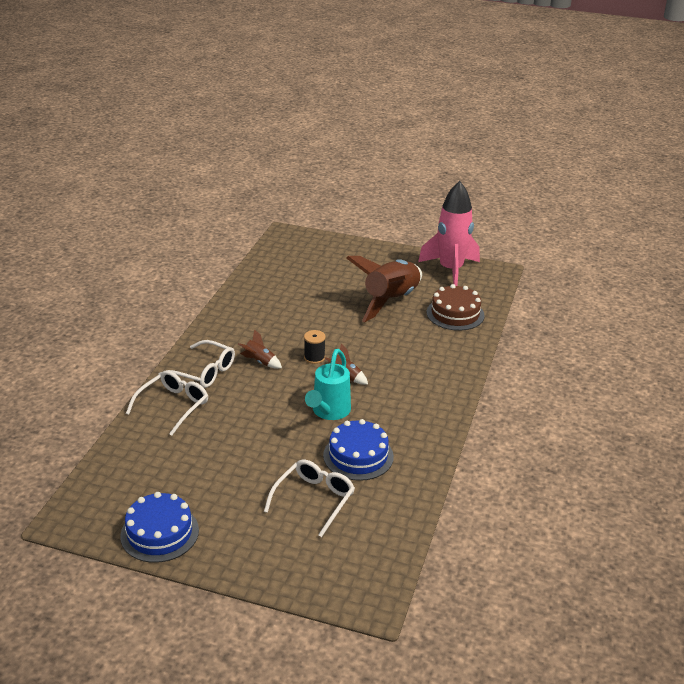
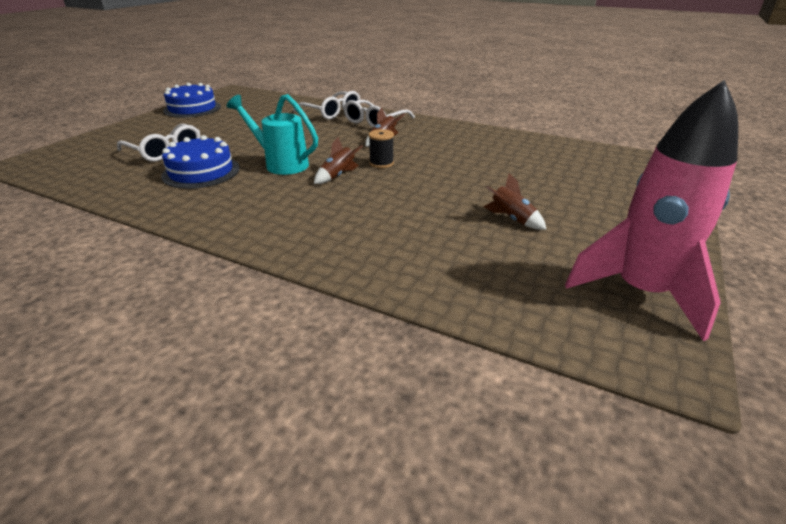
camera: 100 degrees right, 0 degrees up
(391, 301) = (512, 219): brown rocket -> brown rocket, size x0.41
(455, 314) = (476, 273): brown cake -> none

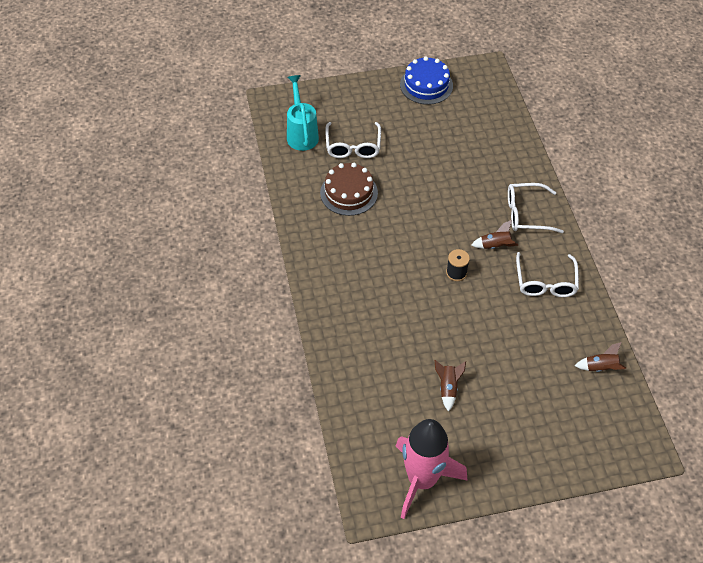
camera: 50 degrees right, 20 degrees up
(201, 172) = (349, 193): blue cake -> brown cake
(280, 164) = (399, 221): turquoise watering can -> turquoise watering can (301, 133)
(331, 112) = (514, 172): white glasses -> white glasses (545, 282)
(338, 176) = (414, 264): brown rocket -> brown rocket (601, 368)

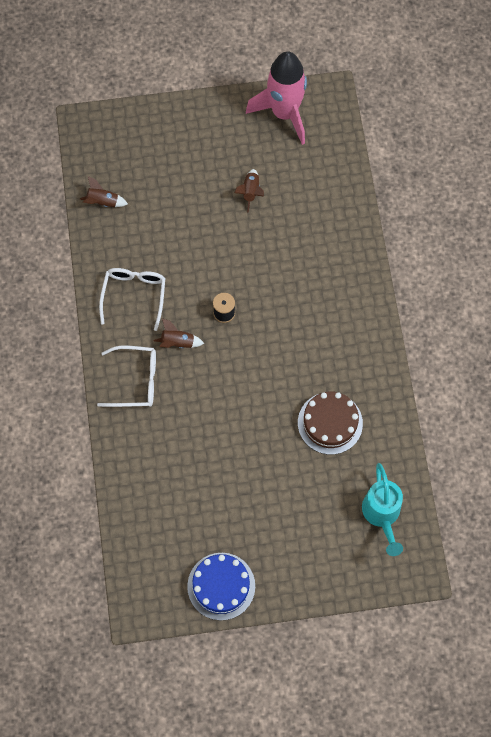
camera: 175 degrees left, 15 degrees up
(353, 146) = (321, 491): white glasses -> none

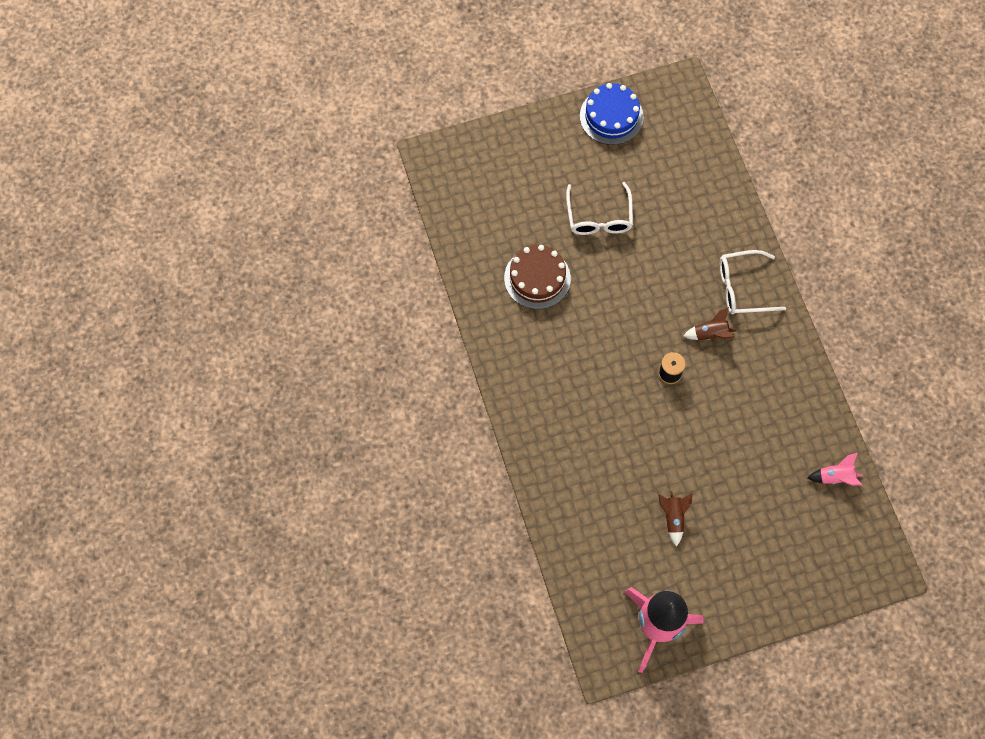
camera: 170 degrees right, 0 degrees up
(103, 202) = (835, 477): brown rocket -> pink rocket
(134, 295) = (769, 376): white glasses -> white glasses (599, 217)
(382, 515) = (471, 200): turquoise watering can -> none

